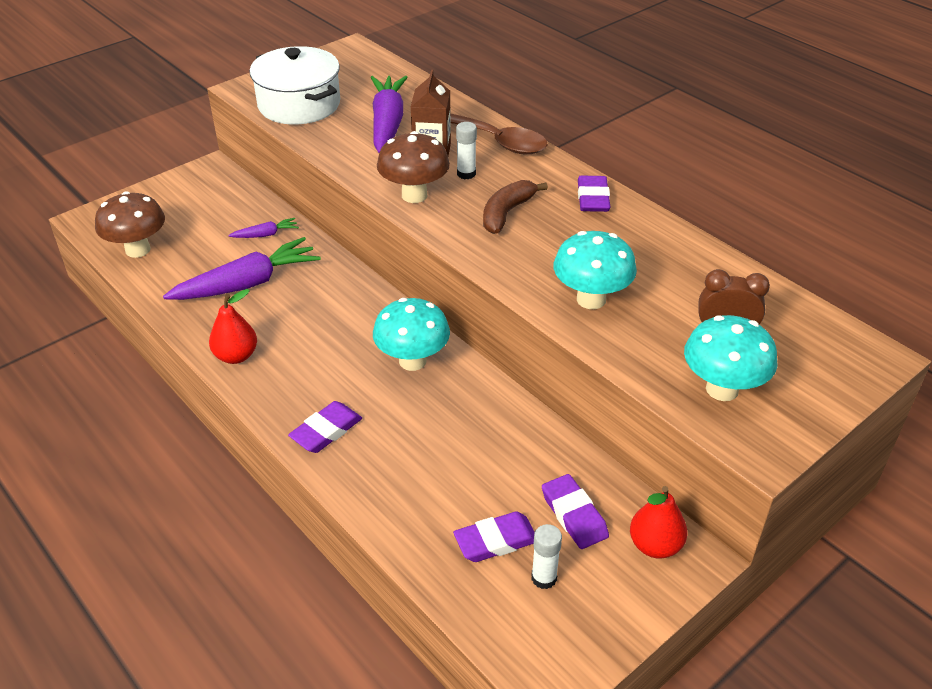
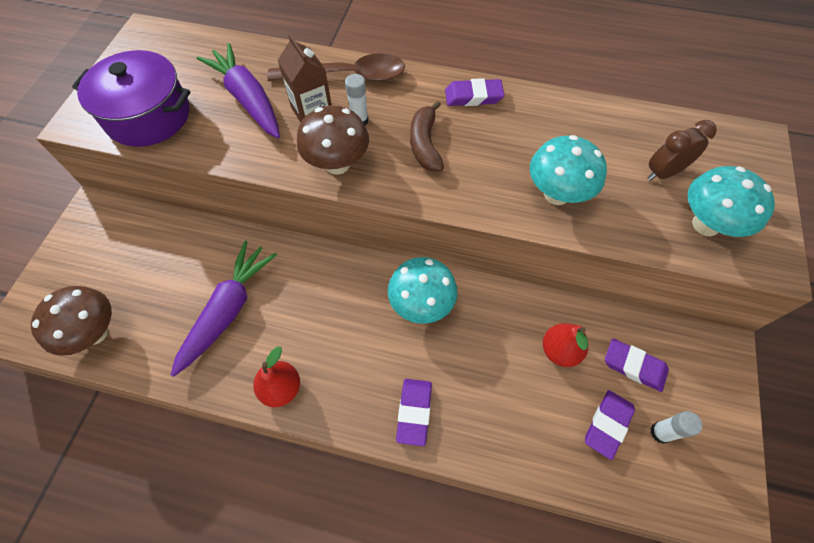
camera: 35 degrees left, 20 degrees up
(266, 234) = (202, 251): purple carrot -> none
(299, 105) = (148, 116): white pot -> purple pot
(593, 198) = (473, 96): purple eraser -> purple eraser turned 60 degrees counterclockwise
(655, 545) = (697, 356): red pear -> red pear (559, 351)

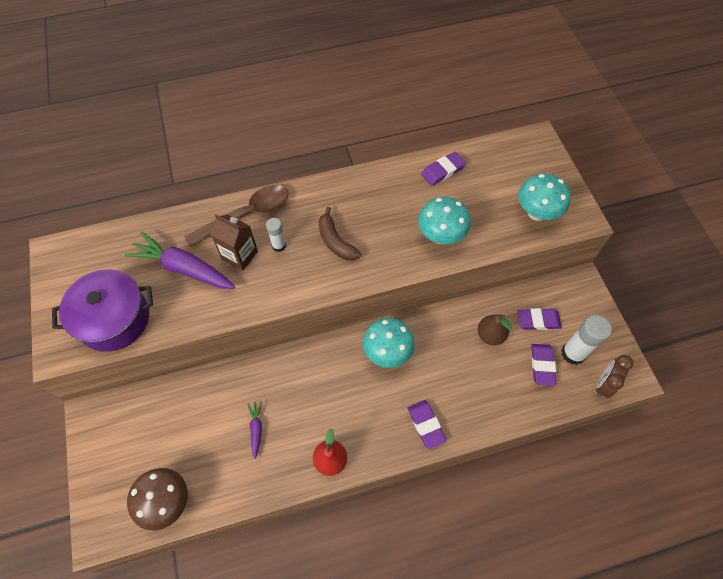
camera: 30 degrees left, 0 degrees up
(229, 309) = (256, 429): purple carrot -> purple carrot, size x0.47
(337, 164) = (285, 286): brown mushroom -> none
(473, 96) = (346, 189): purple eraser -> purple eraser (443, 171)
(559, 351) = (490, 335): red pear -> brown pear
(660, 432) = (573, 353): white glue stick -> white glue stick, size x1.73
(663, 173) = (495, 189): brown clock -> brown clock (603, 384)

